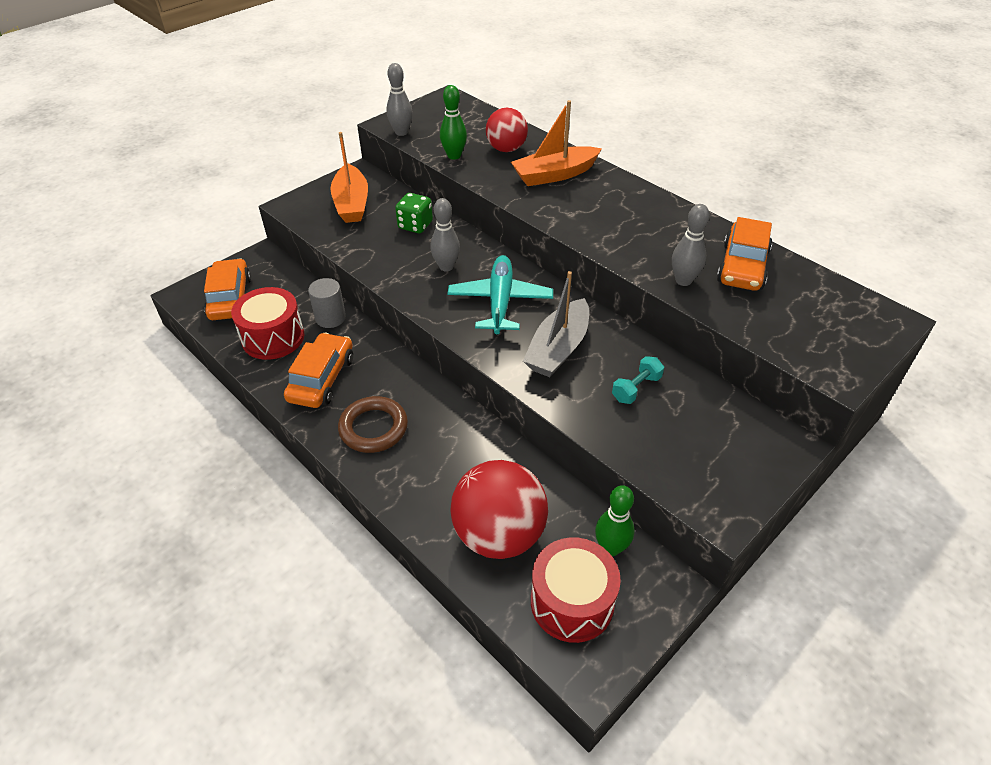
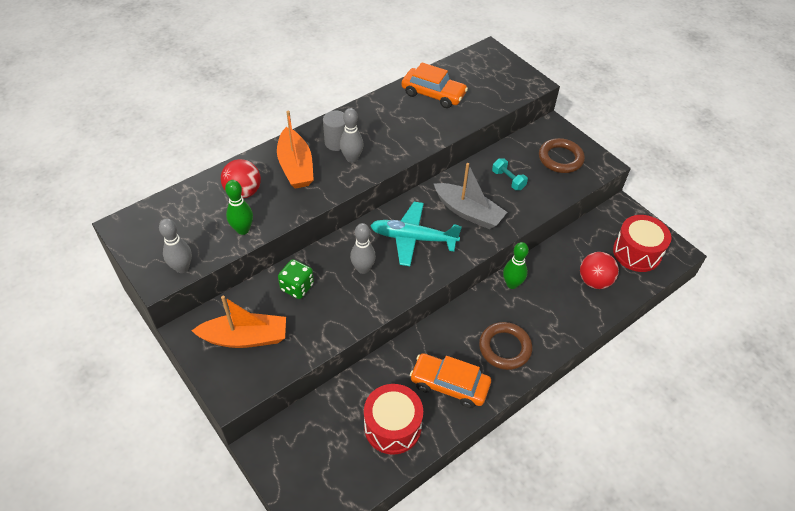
camera: 85 degrees left, 5 degrees up
(230, 298) = (327, 472): orange car -> none
(330, 318) = (373, 379): grey cylinder -> grey cylinder (336, 142)
(499, 534) = (594, 281): red ball -> red ball, size x0.62
(611, 548) = (600, 229): green bowling pin -> green bowling pin (512, 284)
(683, 281) = (444, 123): grey bowling pin -> grey bowling pin (352, 158)
(711, 453) = (560, 158): none -> brown ring

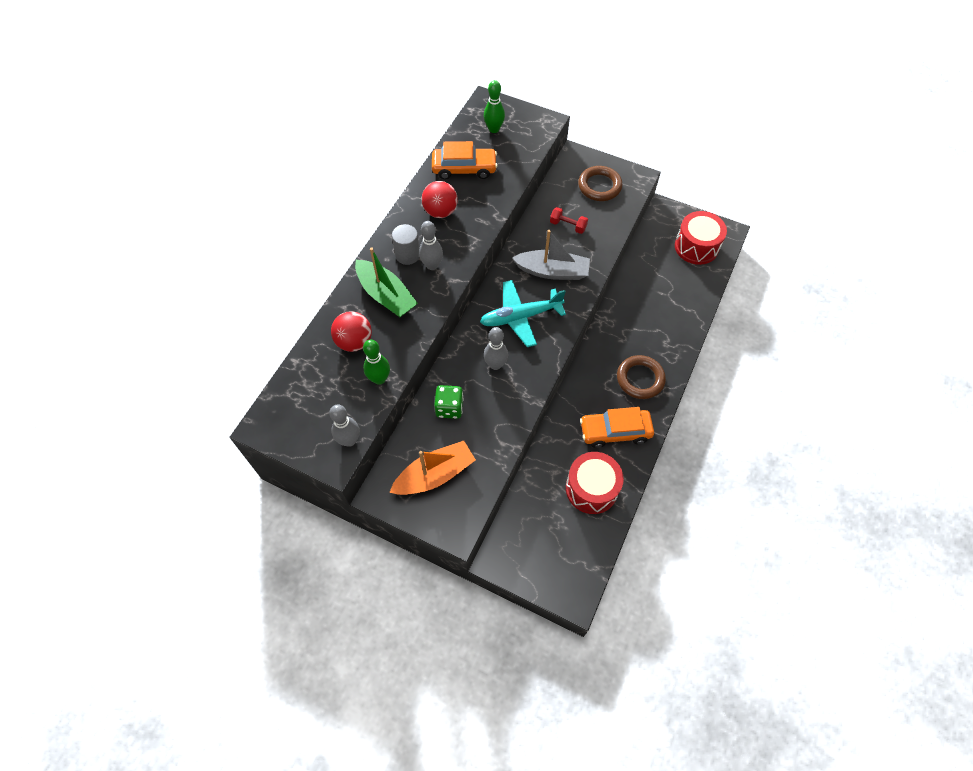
camera: 25 degrees left, 10 degrees up
(296, 167) = (386, 295): orange boat -> green boat
(508, 180) = (568, 225): turquoise dumbbell -> red dumbbell
(512, 284) = (614, 320): green bowling pin -> green bowling pin (494, 129)
(594, 281) = (677, 287): red ball -> red ball (440, 211)

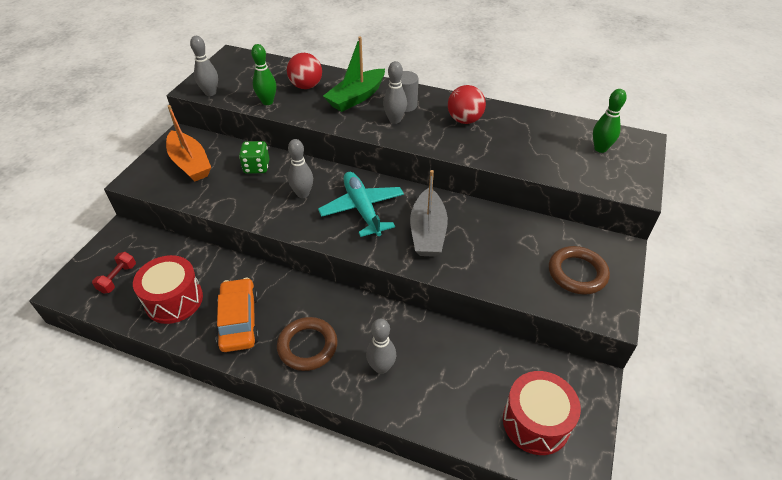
camera: 85 degrees right, 15 degrees down
(464, 168) = (530, 131): orange car -> none
(568, 225) = (500, 243): red dumbbell -> red dumbbell (118, 278)
(658, 330) = (381, 367): none -> grey bowling pin

